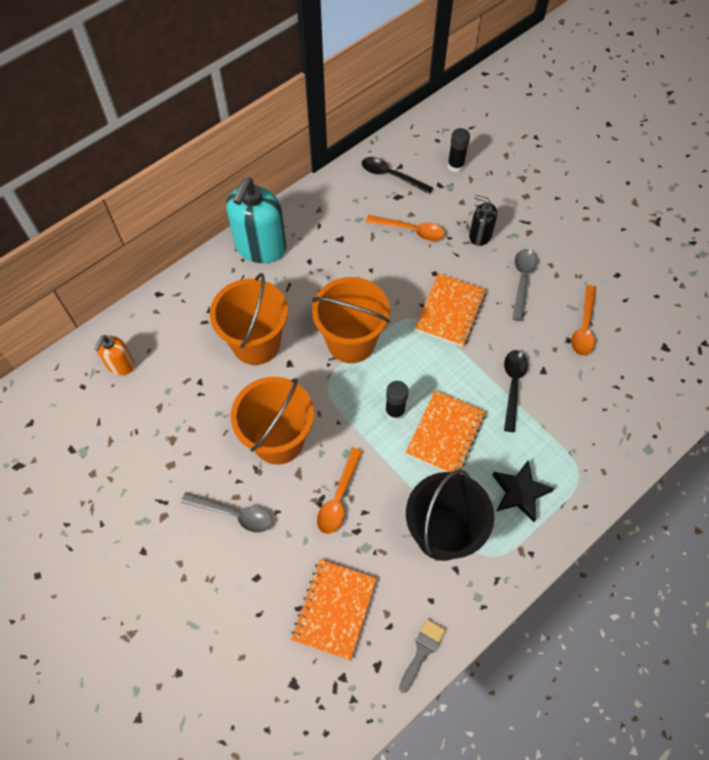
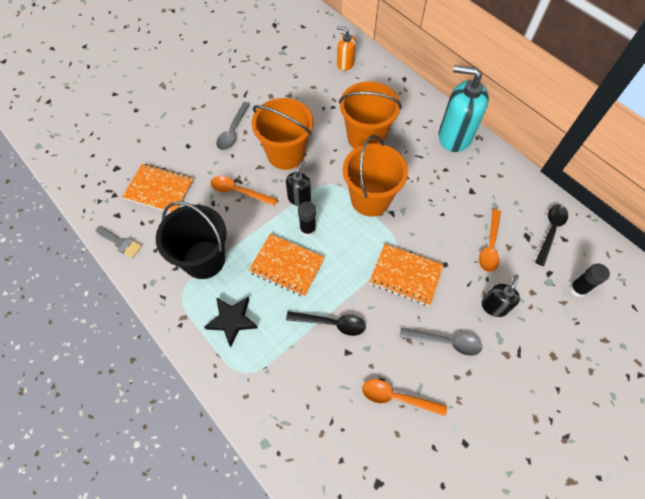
camera: 90 degrees right, 0 degrees up
(349, 422) = (299, 198): none -> black soap dispenser

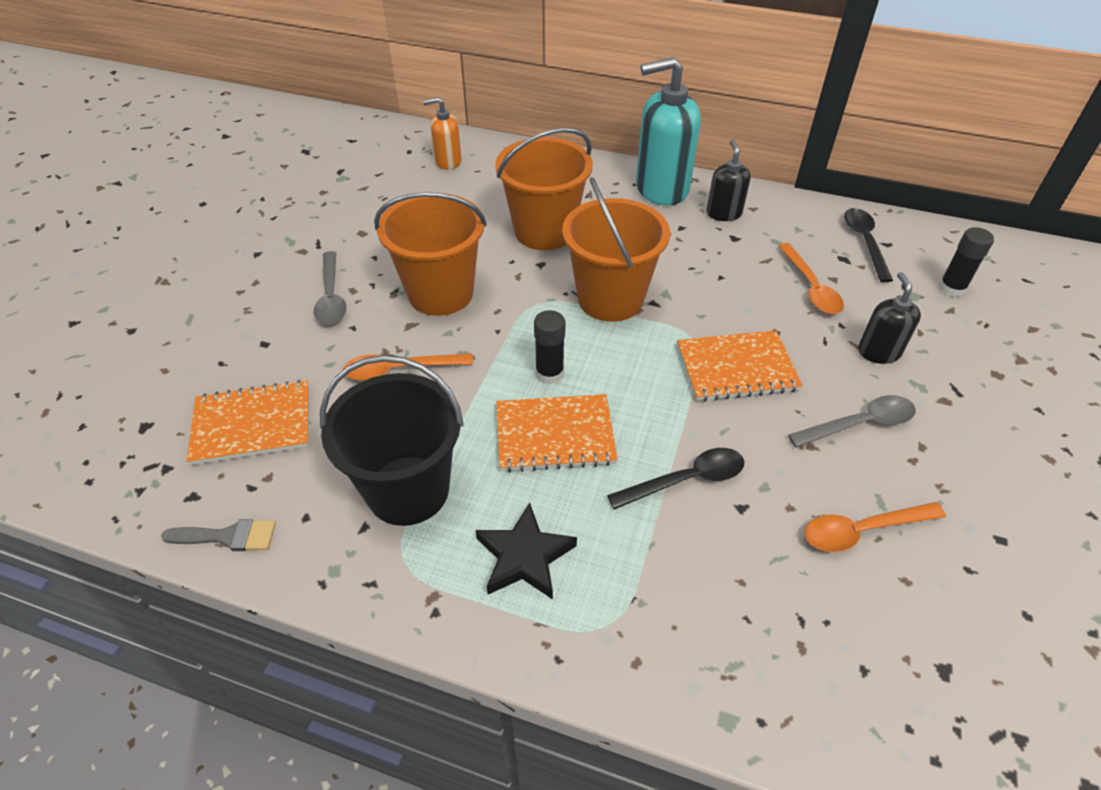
camera: 30 degrees left, 15 degrees down
(299, 198) = (504, 339): black soap dispenser -> black soap dispenser (723, 213)

